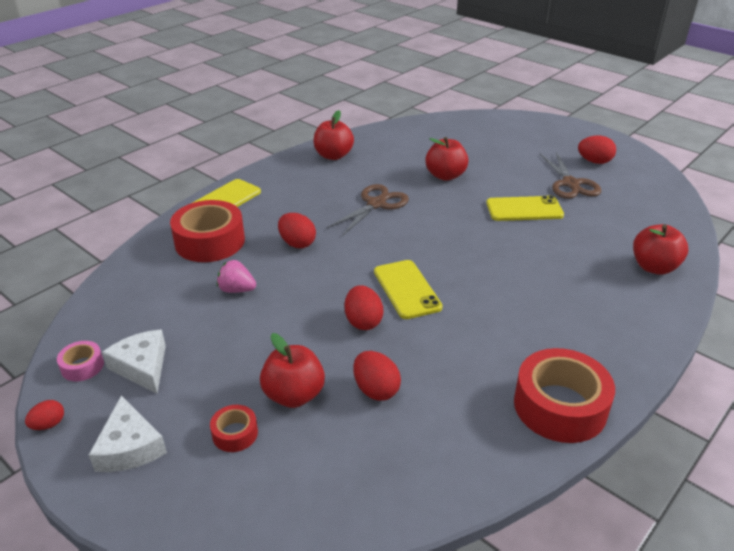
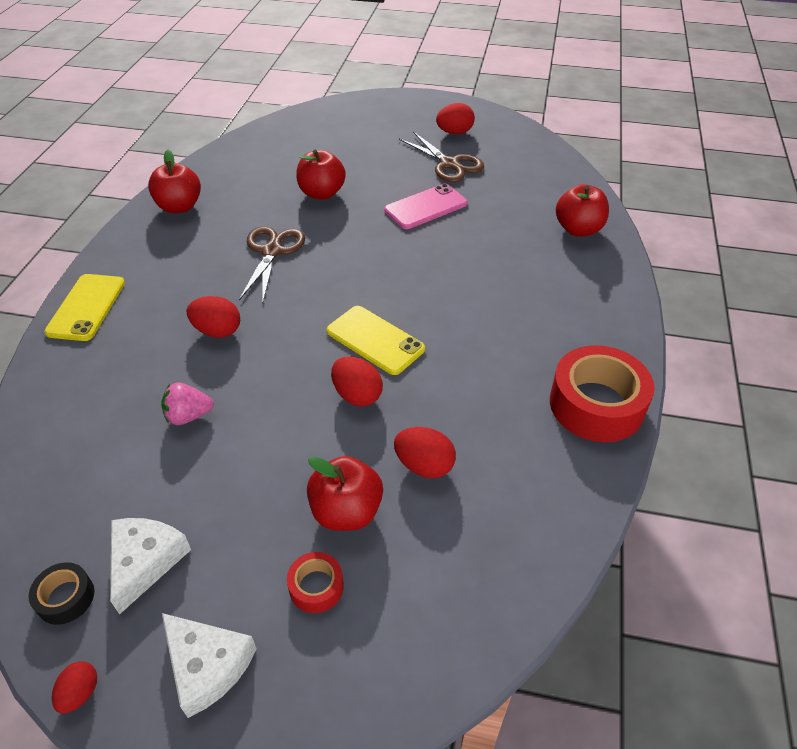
camera: 30 degrees left, 10 degrees up
(82, 366) = (65, 598): pink tape -> black tape
(142, 367) = (145, 561): white cheese -> white cheese turned 75 degrees clockwise
(210, 241) = (108, 368): red tape -> none
(524, 209) = (426, 207): yellow phone -> pink phone

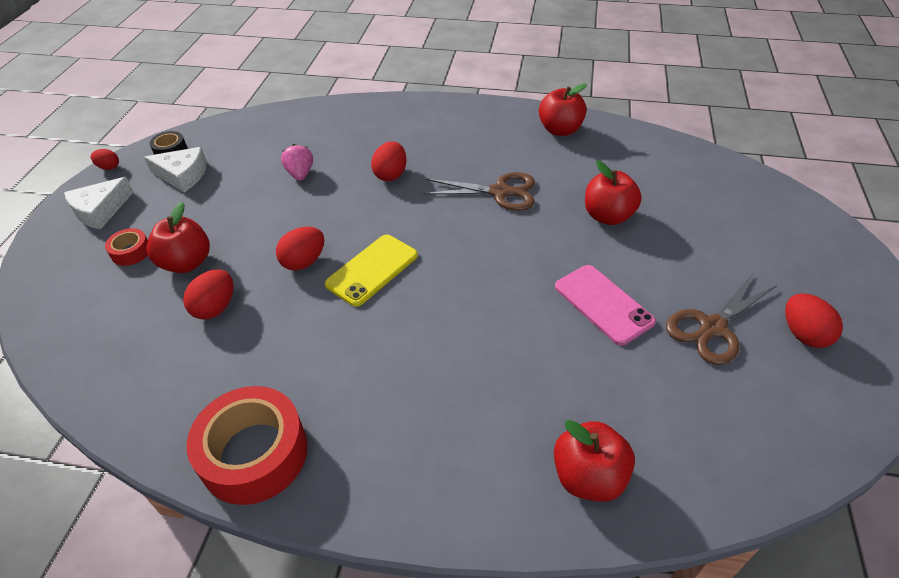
camera: 90 degrees right, 0 degrees up
(86, 307) = (421, 109): yellow phone -> none

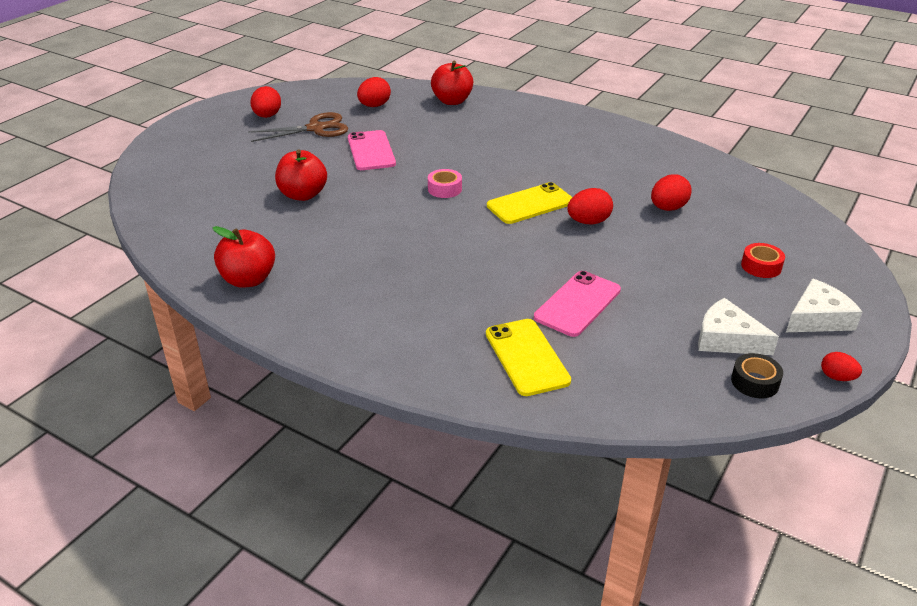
camera: 160 degrees left, 10 degrees down
(187, 263) = (700, 245): red apple -> none
(254, 453) = (635, 139): red tape -> none
(300, 174) = (577, 304): pink strawberry -> pink phone
(329, 129) = (527, 357): none -> yellow phone
(391, 175) = (474, 277): red egg -> red egg (374, 106)
(474, 265) = (444, 189): none -> pink tape
(500, 192) = (376, 234): brown scissors -> none

